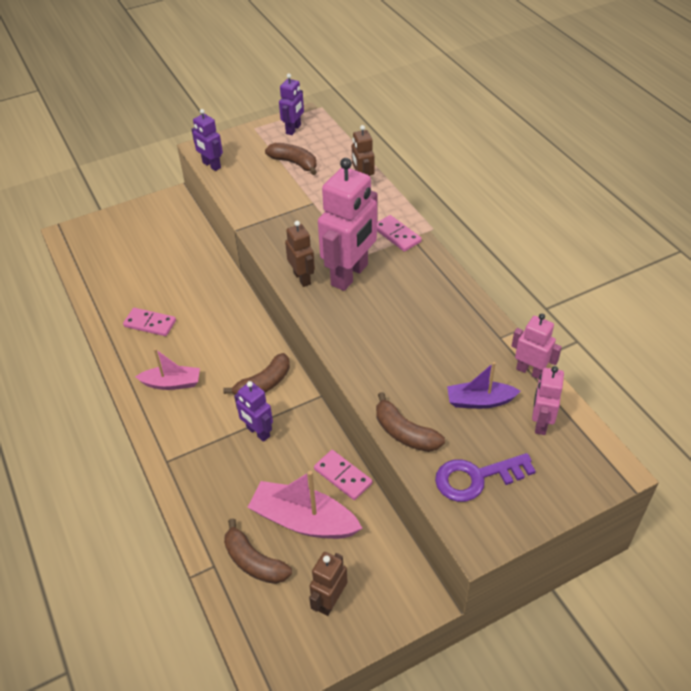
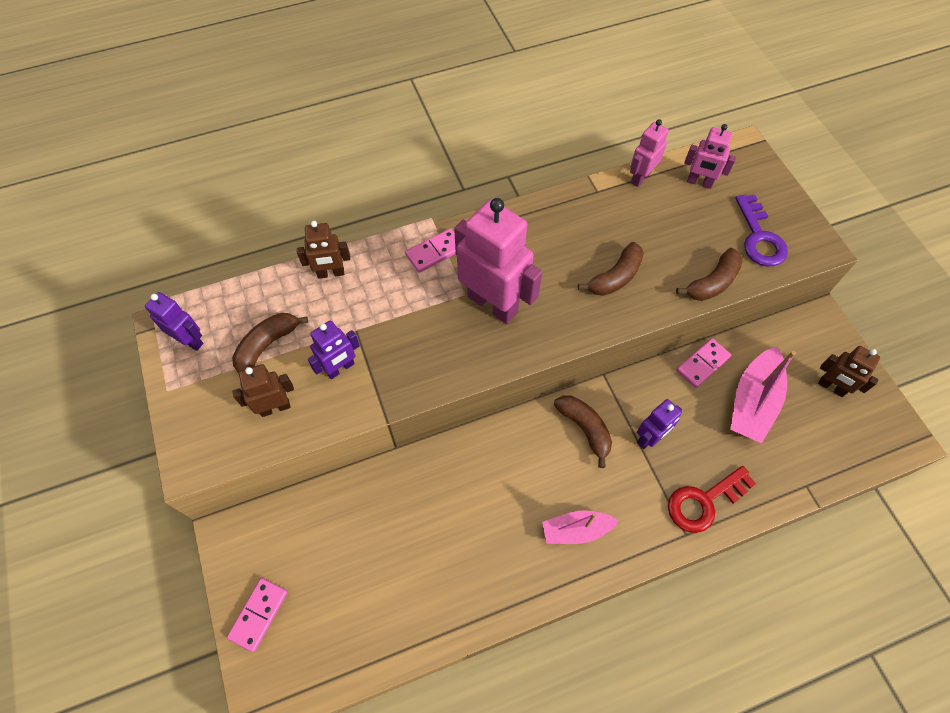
camera: 85 degrees left, 15 degrees up
(150, 323) = (474, 560): pink domino -> pink domino (258, 614)
(172, 383) = (576, 530): pink boat -> pink boat turned 105 degrees counterclockwise
(196, 475) = (703, 502): none -> red key
(211, 165) = (237, 451): purple robot -> purple robot (340, 368)
(254, 562) = (799, 448): brown banana -> brown banana (615, 277)
(302, 278) = (490, 352): brown robot -> brown robot (275, 407)
(480, 401) = (674, 220): purple boat -> none

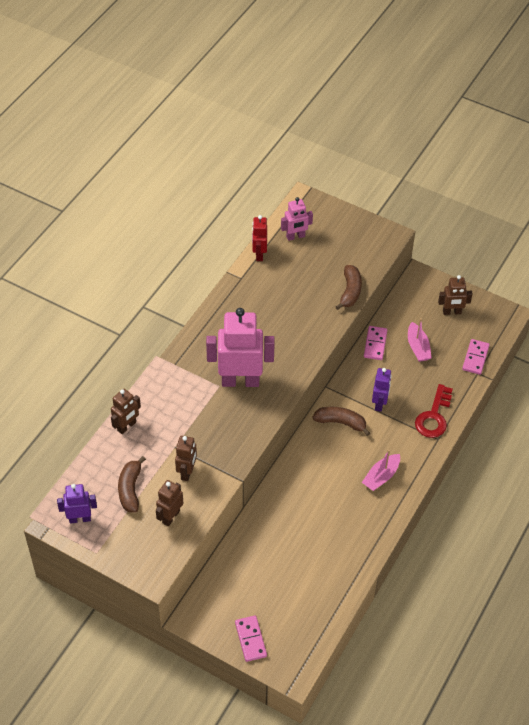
camera: 40 degrees left, 10 degrees down
(340, 368) = (187, 472): purple robot -> brown robot
(435, 252) = (178, 374): pink domino -> pink domino (475, 358)
(615, 277) = (295, 322): brown banana -> none
(640, 177) = (259, 254): pink robot -> red robot
(752, 402) = (418, 347): pink boat -> pink boat, size x0.64
(759, 237) = (355, 250): purple key -> none

